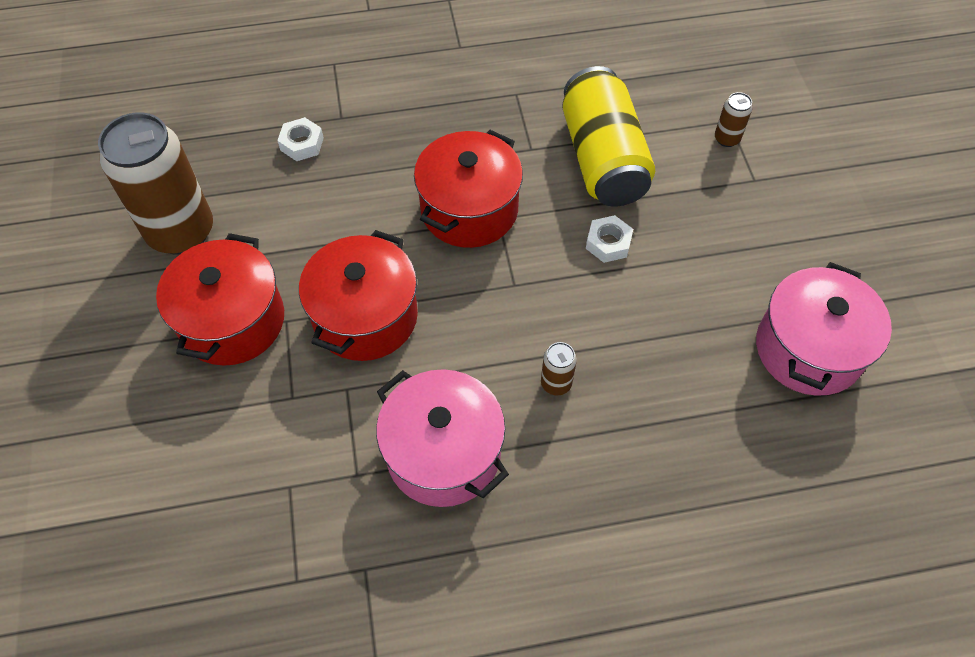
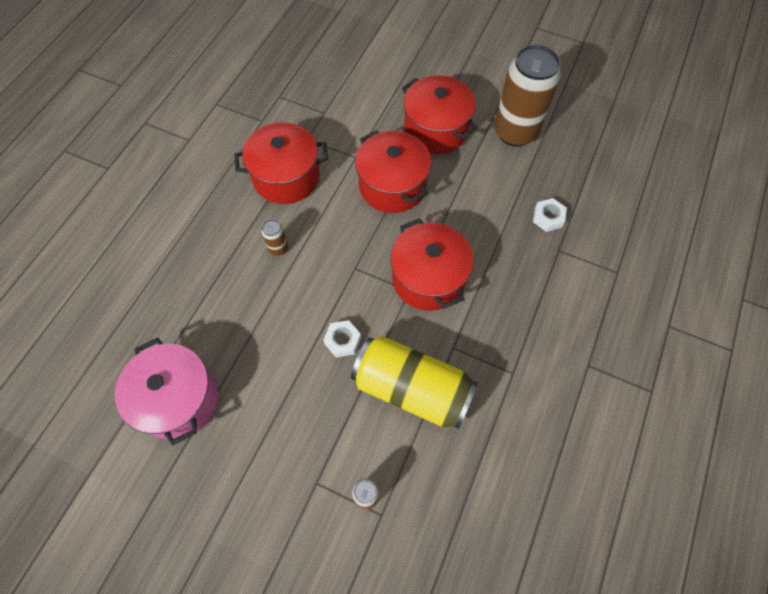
camera: 125 degrees right, 5 degrees up
(443, 453) = (286, 177): pink pot -> red pot

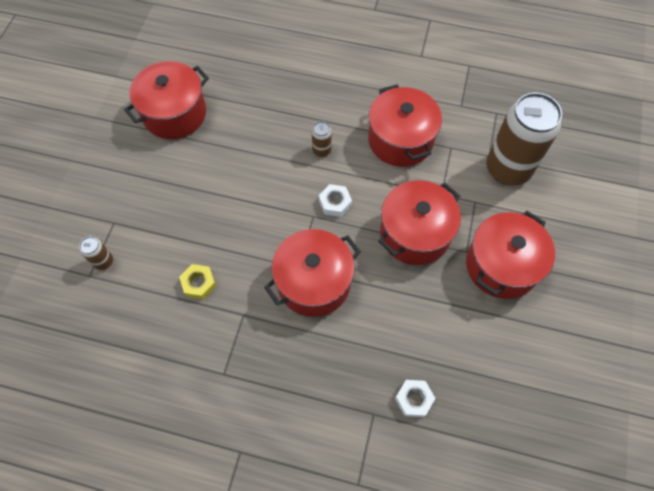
camera: 80 degrees right, 0 degrees up
(178, 399) = (174, 114): pink pot -> red pot
(342, 340) = (238, 219): white nut -> white nut (335, 203)
(412, 389) = (199, 283): yellow can -> yellow nut
(515, 132) = (526, 353): brown can -> brown can (507, 169)

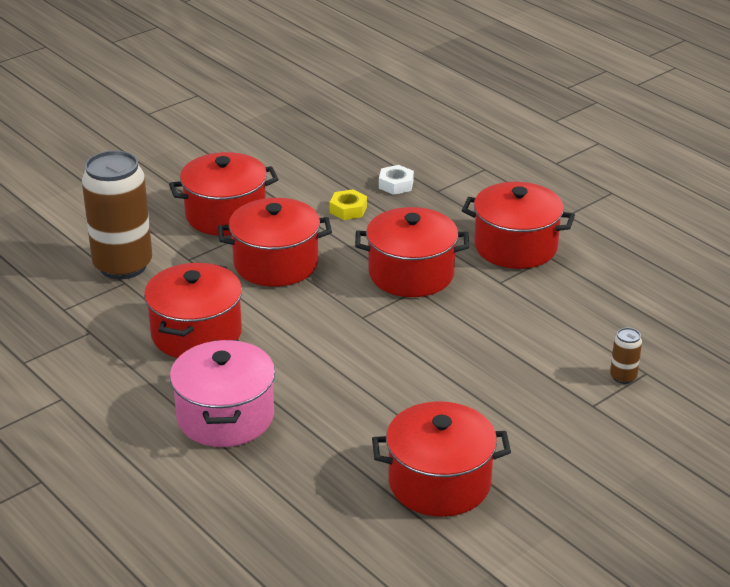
camera: 145 degrees left, 30 degrees down
(199, 283) = (528, 319): yellow nut -> yellow nut (348, 209)
(257, 370) = (515, 247): none -> red pot
(321, 150) = (293, 364): brown can -> none
(324, 92) = (225, 417): none -> pink pot
(335, 203) = (328, 317): white nut -> none

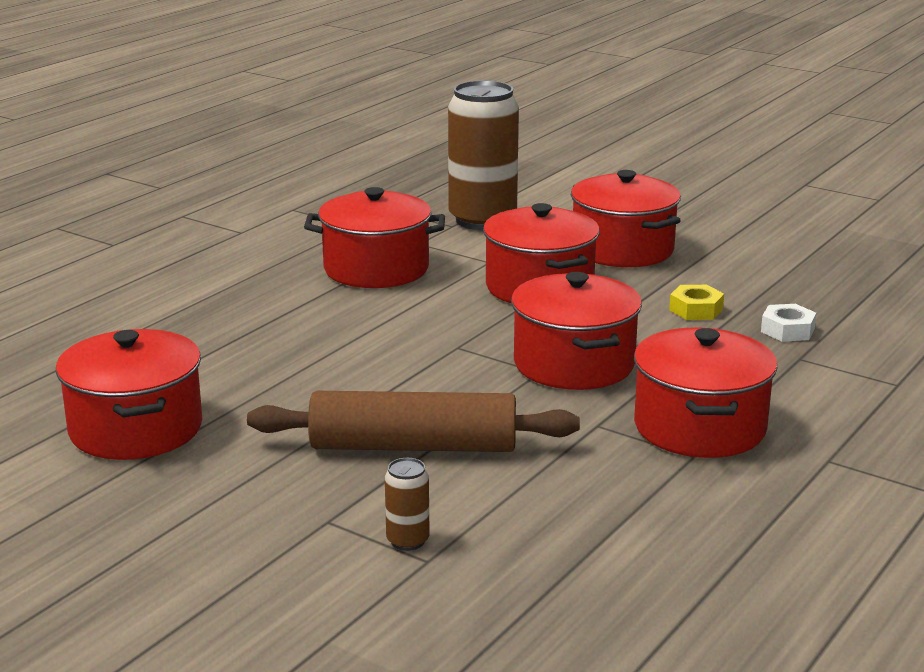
camera: 75 degrees right, 10 degrees down
(225, 417) = (232, 303): pink pot -> none
(506, 358) = (413, 446): none -> brown rolling pin

